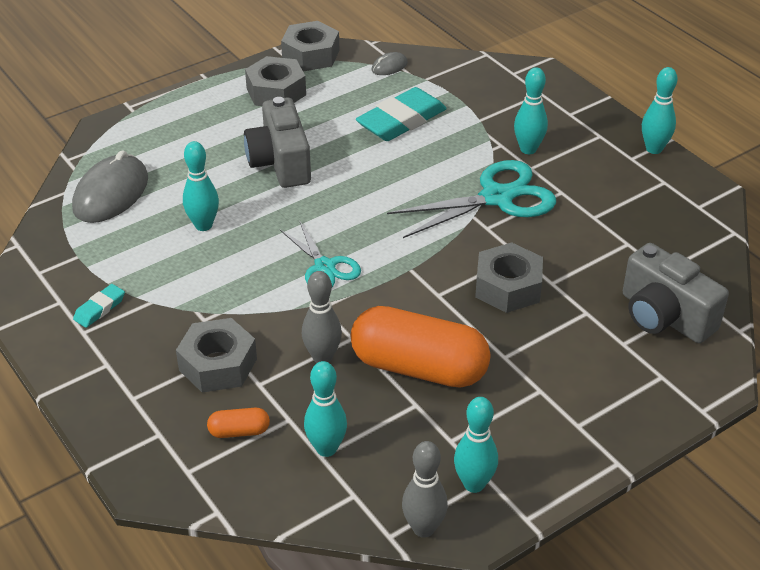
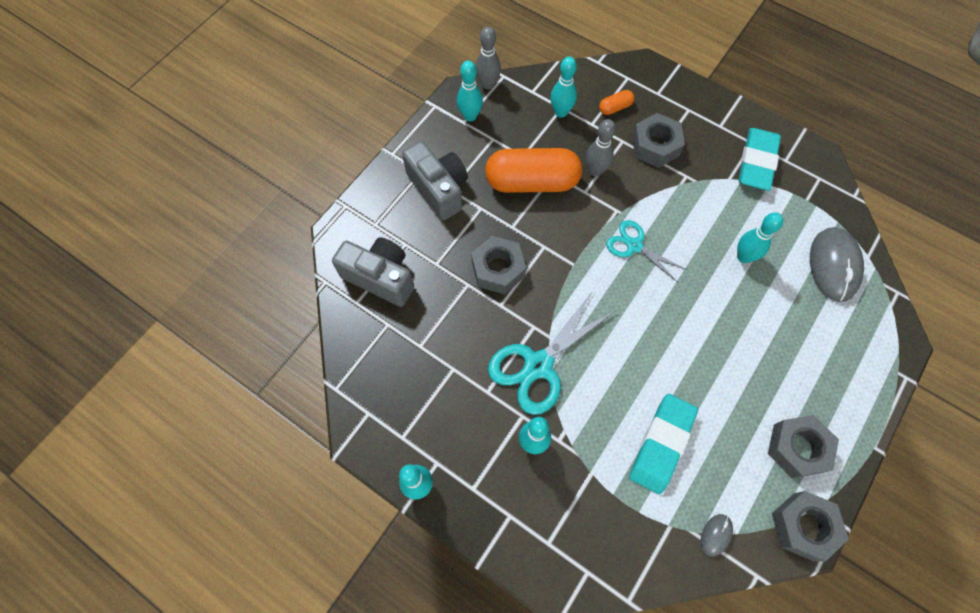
camera: 160 degrees right, 25 degrees up
(99, 309) = (757, 162): turquoise eraser -> turquoise eraser, size x2.06
(280, 162) = (732, 347): grey camera -> grey camera (438, 189)

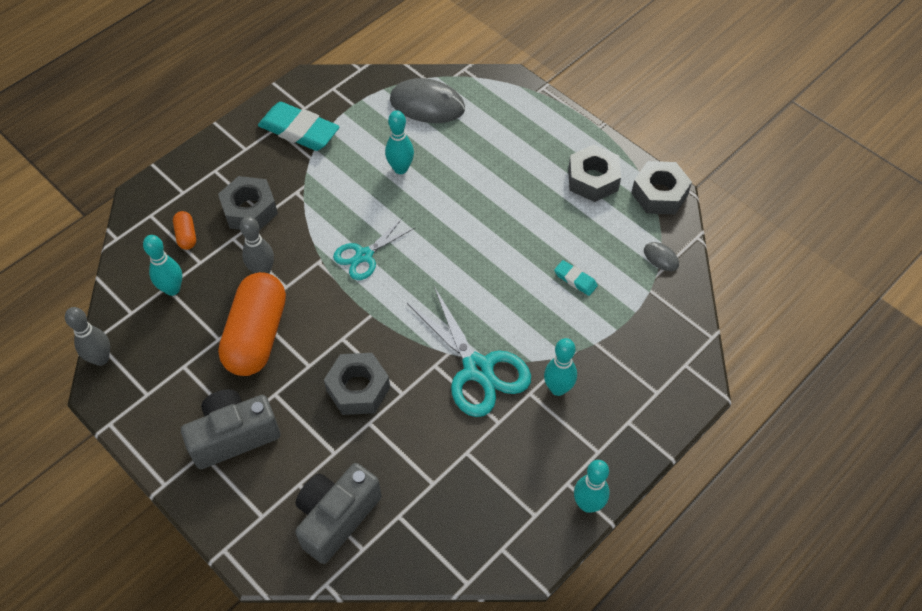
camera: 80 degrees left, 10 degrees down
(470, 116) = (141, 386): turquoise bowling pin -> none
(661, 444) = (575, 280): turquoise eraser -> turquoise eraser, size x0.48

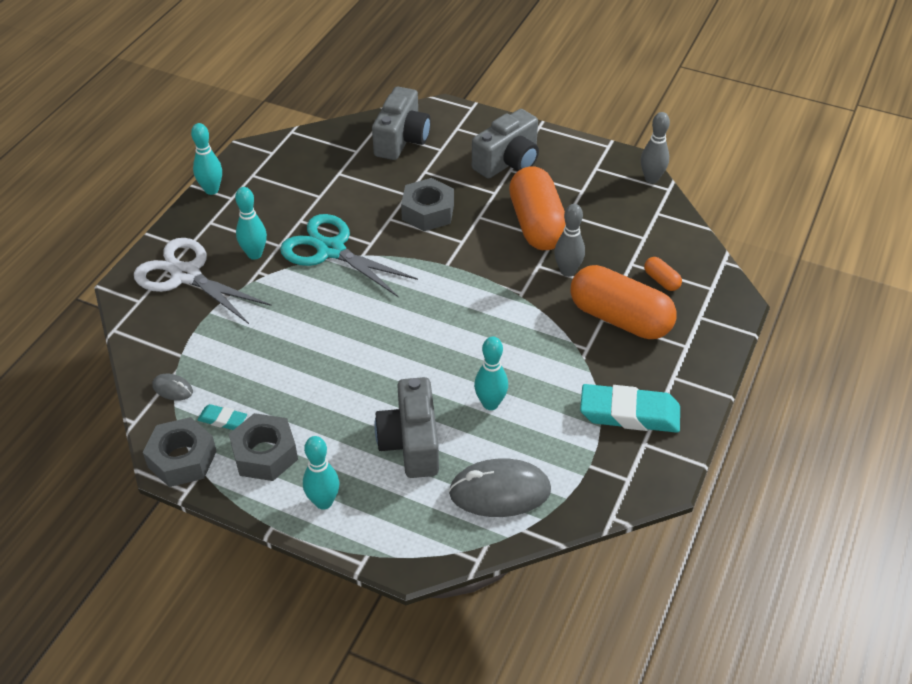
camera: 160 degrees right, 10 degrees down
(172, 289) = (636, 237): turquoise bowling pin -> turquoise bowling pin (323, 502)
(250, 210) = (620, 318): grey nut -> orange capsule
(364, 255) = (480, 309): turquoise scissors -> none
(476, 156) = (411, 443): none -> grey camera
(575, 280) = (260, 344): turquoise eraser -> turquoise eraser (223, 420)
(634, 382) = (186, 275): none -> white scissors

